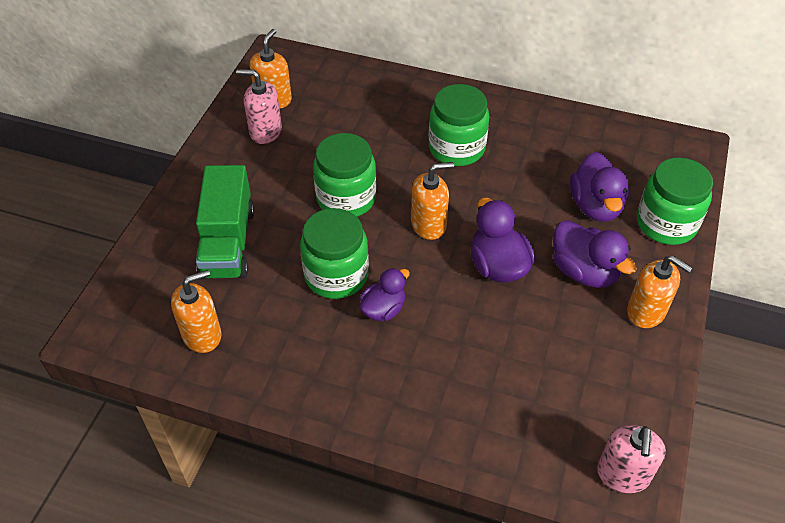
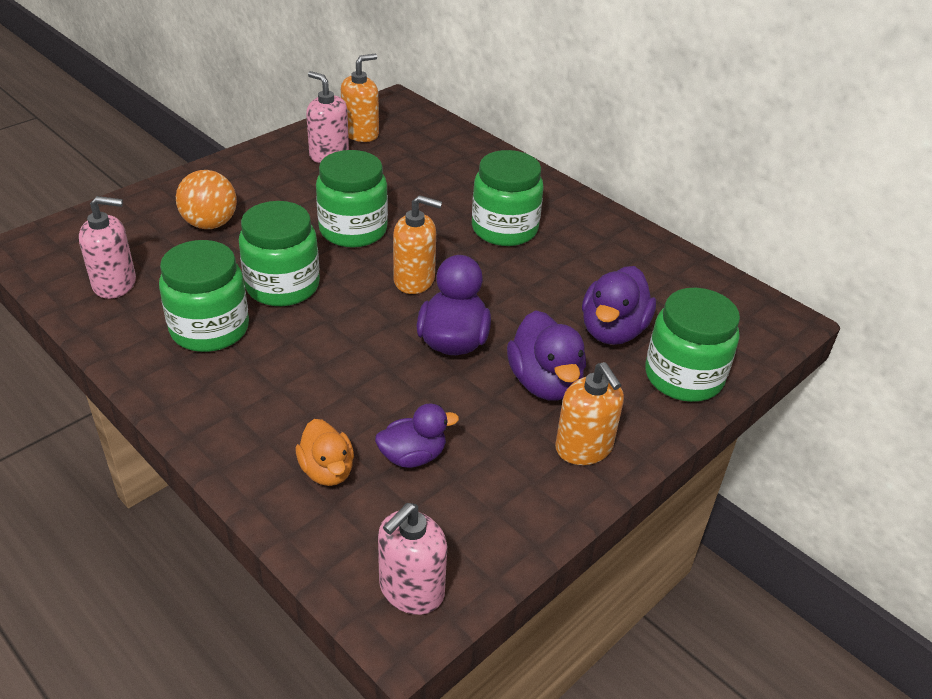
camera: 25 degrees right, 10 degrees down
(202, 335) = (115, 284): orange soap dispenser -> pink soap dispenser
(228, 242) = (210, 224): green truck -> orange ball
(314, 340) = (210, 329): none -> green jar
(383, 309) = (300, 331): purple duck -> purple duck (413, 456)
(499, 415) = (327, 470): none -> orange duck

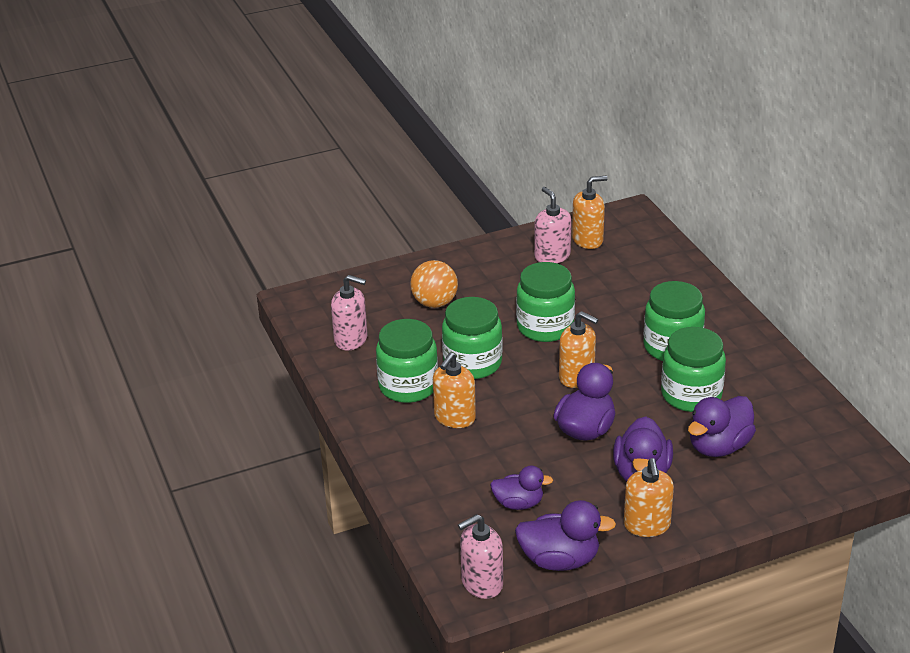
camera: 25 degrees right, 5 degrees down
(285, 358) = (454, 418): none -> orange soap dispenser
(327, 470) = (455, 500): orange duck -> none
(500, 525) = (560, 560): none -> purple duck
(683, 377) = (756, 492): green jar -> green jar (691, 395)

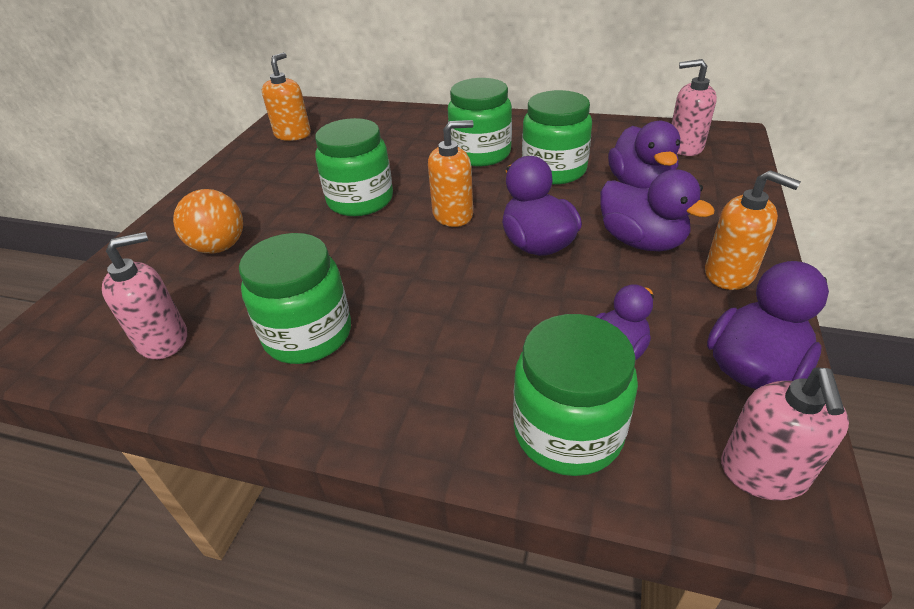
camera: 50 degrees left, 5 degrees up
(454, 418) = (409, 325): orange soap dispenser -> none
(472, 363) = (343, 267): green jar -> green jar (568, 432)
(552, 256) = (280, 157): pink soap dispenser -> pink soap dispenser (684, 147)

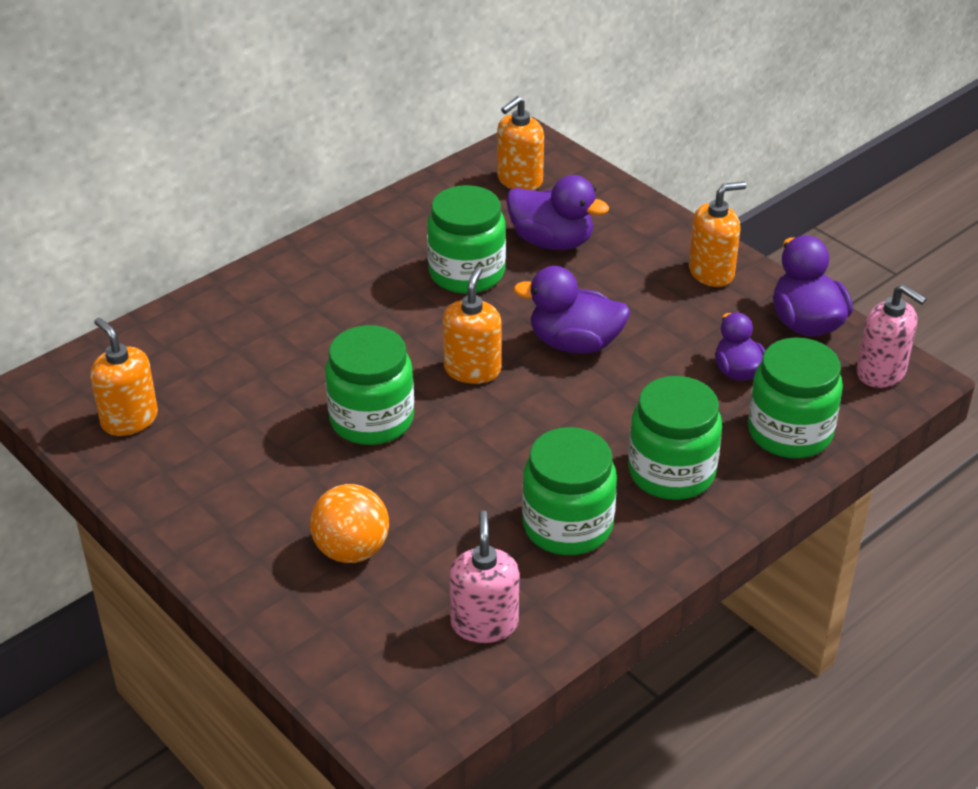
camera: 60 degrees left, 0 degrees up
(480, 154) = (374, 300): green jar -> green jar (671, 472)
(641, 241) = (630, 288): purple duck -> none
(684, 147) = (519, 180): pink soap dispenser -> orange soap dispenser

